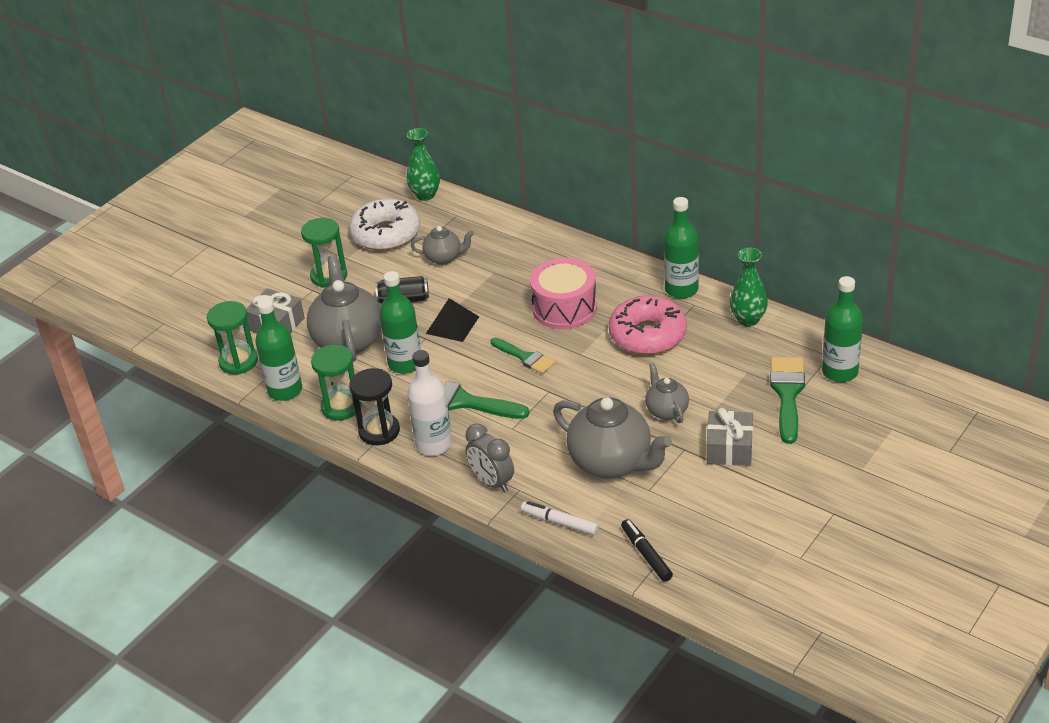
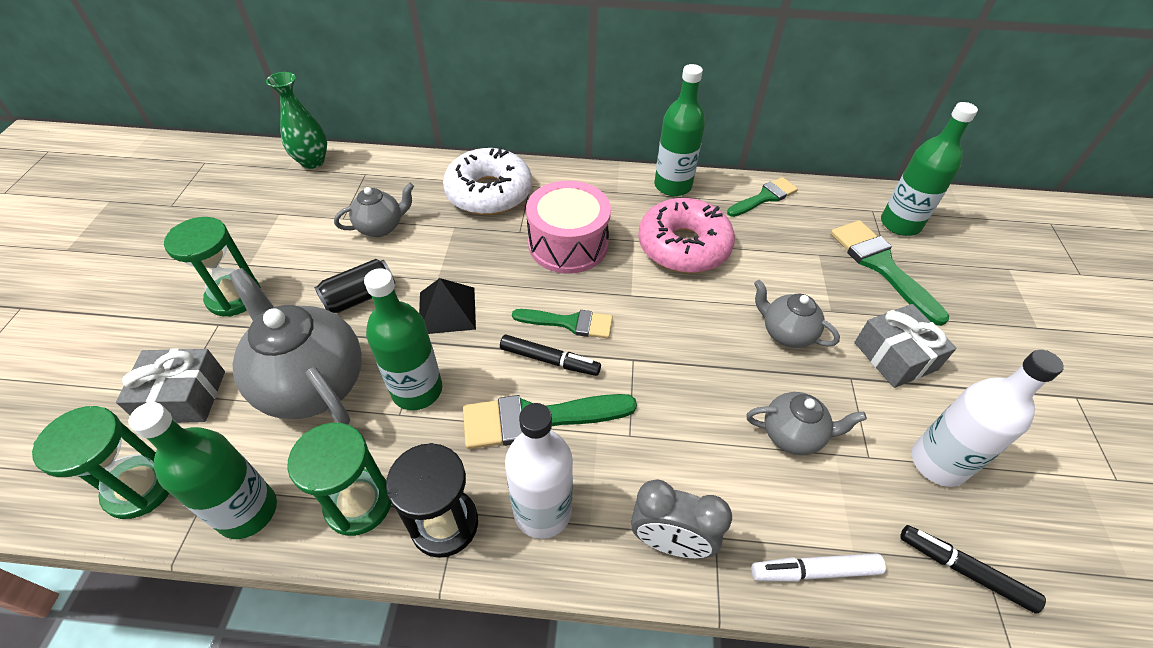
camera: 35 degrees left, 10 degrees up
(386, 234) = (287, 219): white donut -> white donut (489, 193)
(495, 374) = (549, 360): none -> black marker
(612, 463) = (793, 435): grey teapot -> grey teapot, size x0.54
(690, 508) = (938, 463): none -> white bottle
(748, 319) = (764, 197): green vase -> green brush

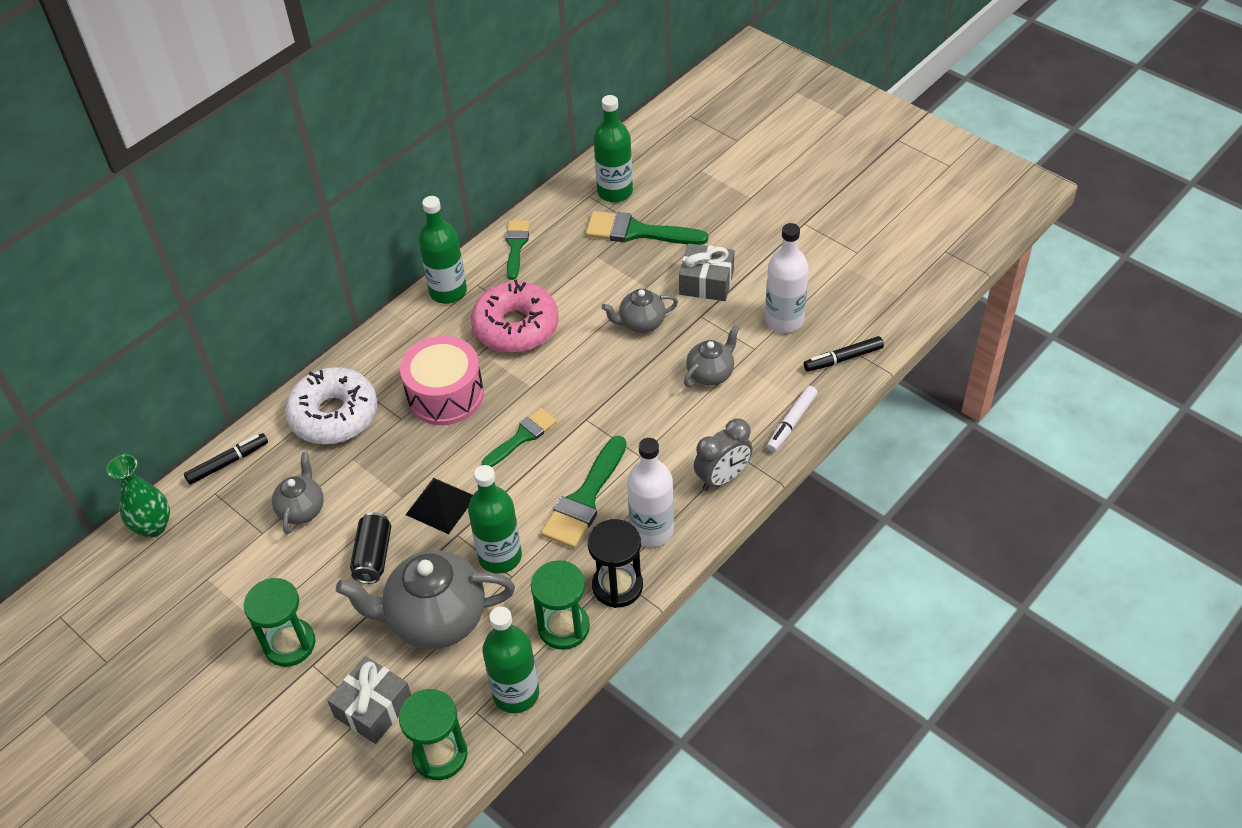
camera: 50 degrees left, 0 degrees up
(549, 360) = (544, 466): black marker -> black marker (228, 462)

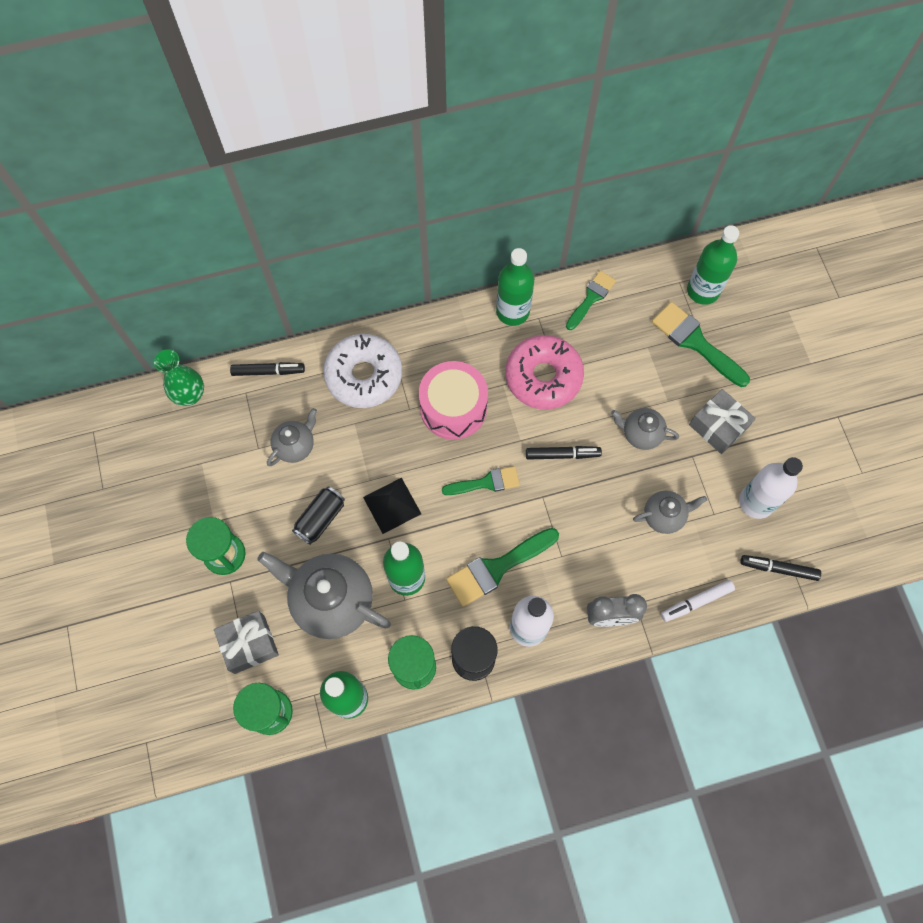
camera: 30 degrees right, 20 degrees up
(580, 376) = (562, 454): none -> black marker

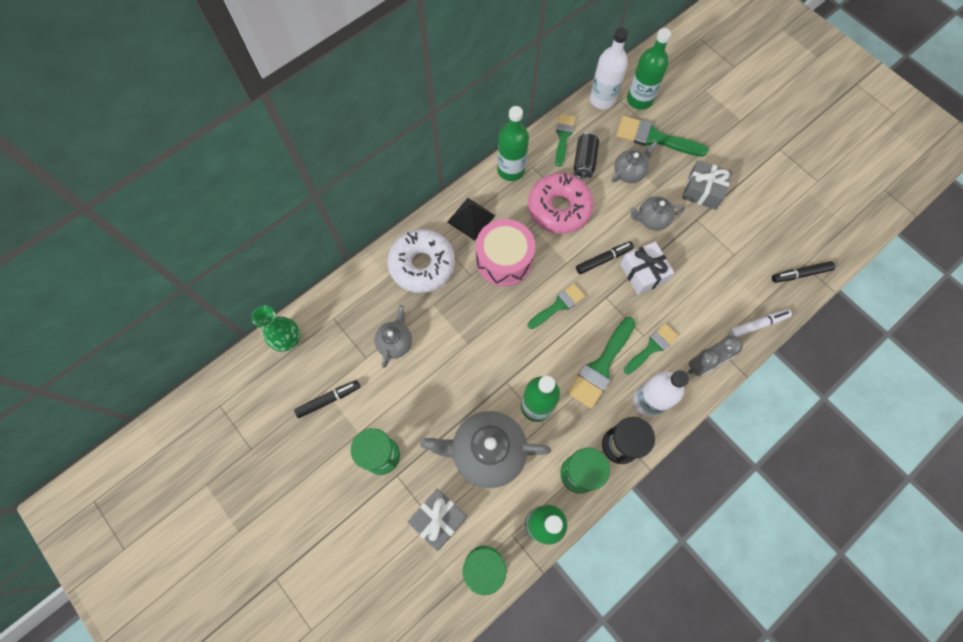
camera: 25 degrees left, 0 degrees up
(268, 371) = (344, 294): black marker -> black marker (328, 399)
(320, 518) = (445, 391): black can -> black can (584, 161)
(392, 505) = (495, 355): black pyramid -> black pyramid (471, 218)
(564, 573) = (652, 347): none -> green brush
(599, 488) = (643, 272): none -> white gift
(664, 516) = (701, 272): grey teapot -> grey teapot (629, 172)
(696, 602) = (758, 324): white marker -> white marker turned 150 degrees counterclockwise
(756, 502) = (758, 233): white bottle -> white bottle (602, 99)

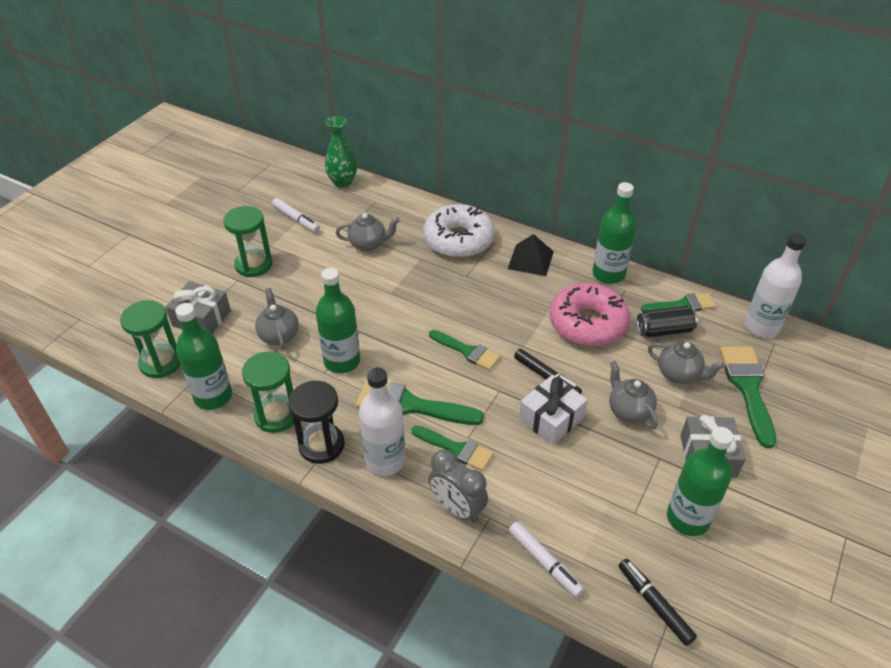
camera: 70 degrees right, 25 degrees down
(328, 399) = (296, 219): black marker -> white marker
(486, 452) = (279, 335): grey teapot -> grey teapot, size x0.54
(504, 260) = (497, 295): pink drum -> none
(639, 99) = (791, 361): green bottle -> green bottle (688, 518)

